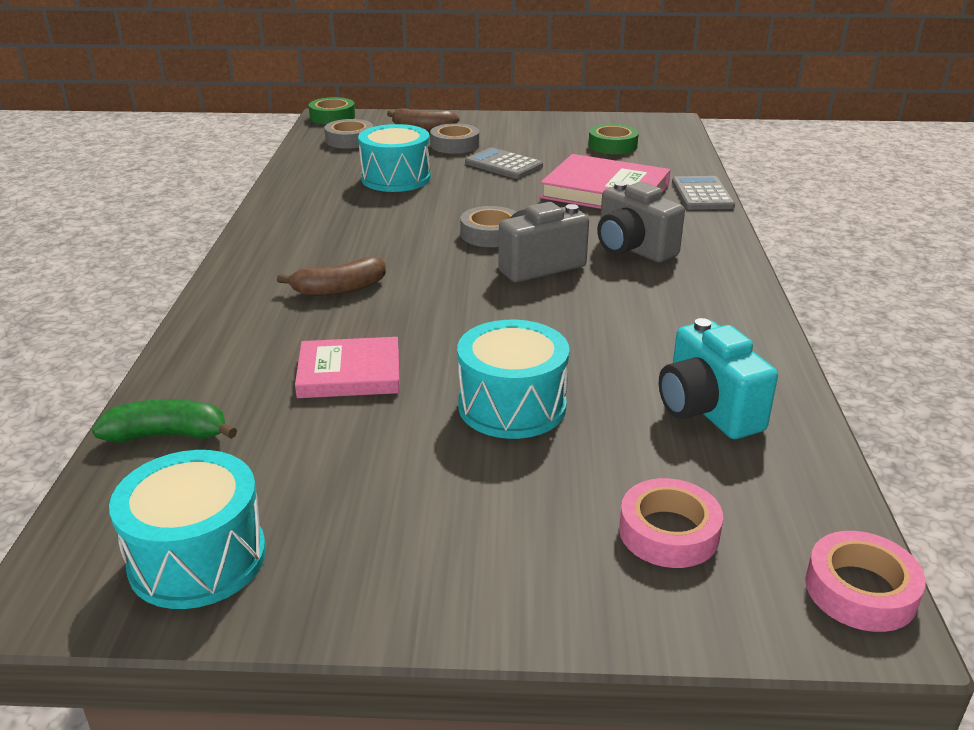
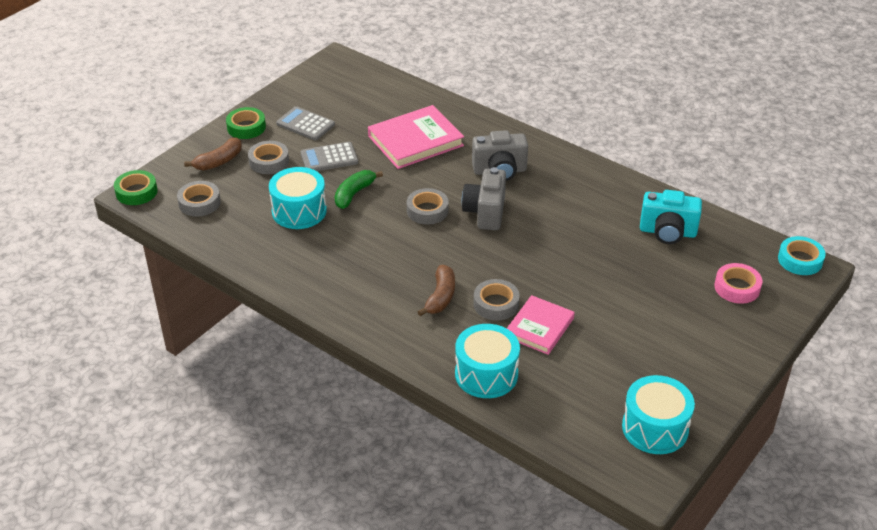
camera: 55 degrees left, 10 degrees up
(168, 435) = (545, 411): green banana -> green banana (354, 194)
(365, 327) = (496, 304): none -> grey tape
(512, 406) = (615, 287): turquoise drum -> turquoise drum (486, 374)
(612, 145) = (350, 101): green tape -> green tape (246, 127)
(702, 194) = (458, 110): grey calculator -> grey calculator (305, 124)
(860, 590) = (800, 260): pink tape -> turquoise tape

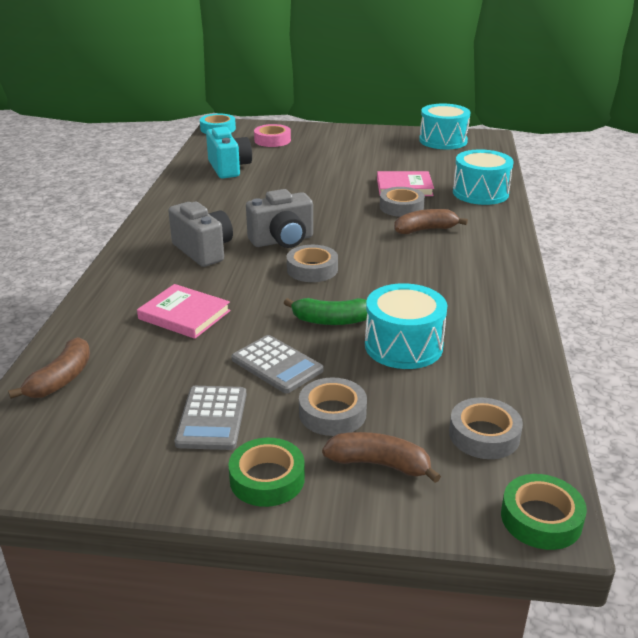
camera: 120 degrees left, 10 degrees down
(387, 88) = (61, 379): none -> brown banana
(415, 141) = (184, 315): pink book -> pink book, size x0.65

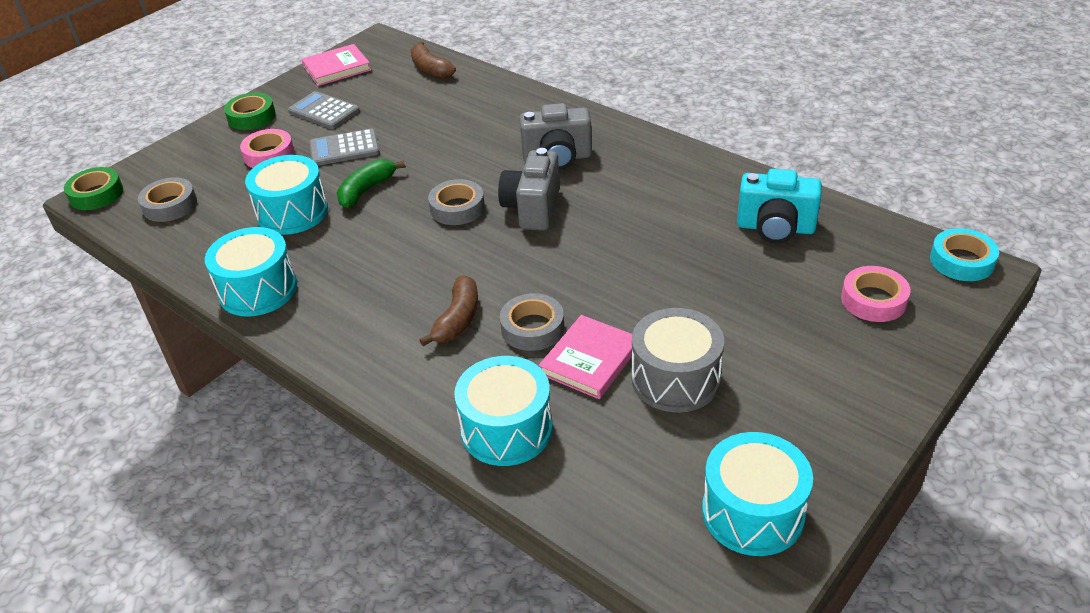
camera: 125 degrees right, 10 degrees up
(184, 315) = (455, 126): pink book -> pink book (337, 68)
(332, 413) = (269, 155): grey tape -> pink tape
(379, 464) = (208, 156): brown banana -> none
(388, 167) = (675, 379): none -> grey drum
(506, 314) = (258, 290): none -> turquoise drum

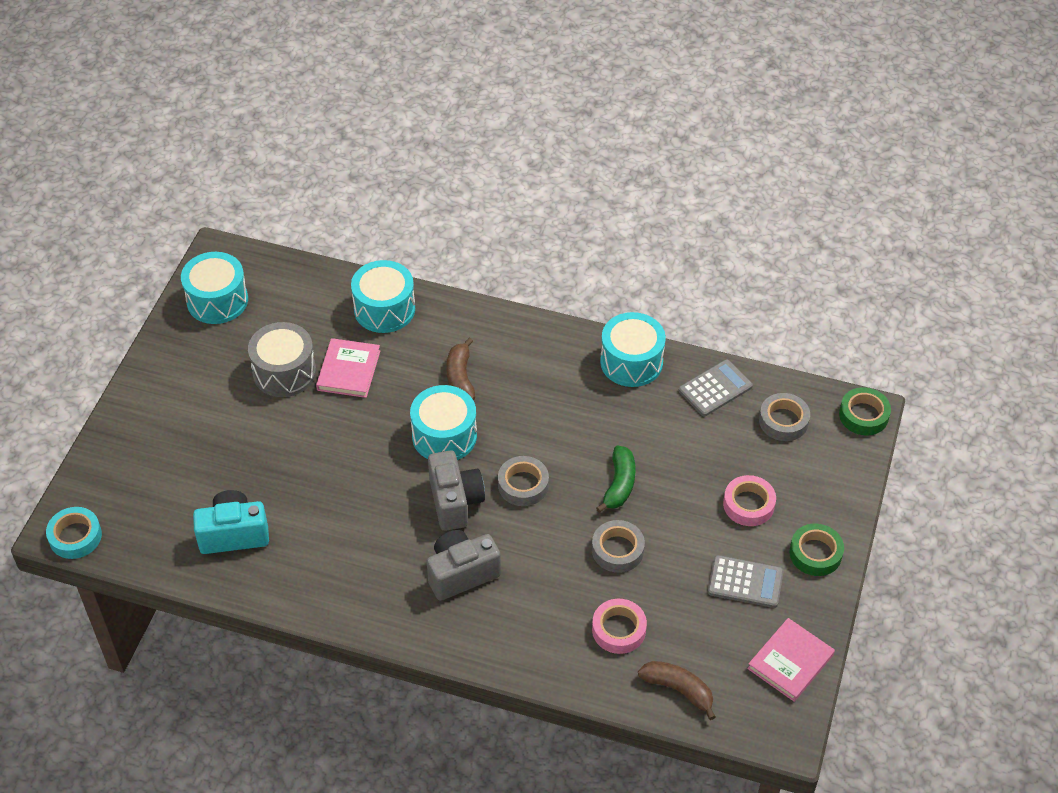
camera: 155 degrees right, 10 degrees up
(292, 212) = (667, 442): turquoise drum -> turquoise drum (444, 436)
(344, 148) = (680, 532): grey calculator -> grey calculator (715, 388)
(532, 328) = (401, 385): grey tape -> grey tape (617, 550)
(873, 300) = (148, 477): pink tape -> pink tape (618, 630)

